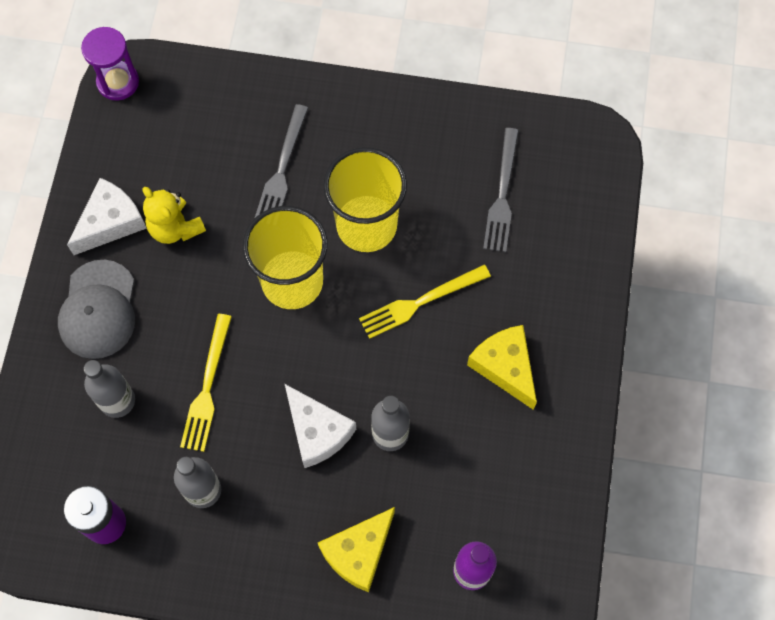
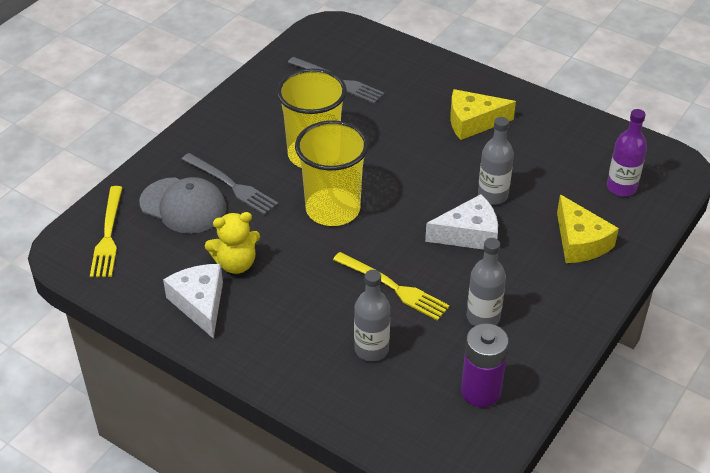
camera: 65 degrees left, 25 degrees down
(98, 310) = (277, 337): grey cap -> grey cap (183, 206)
(118, 82) = (69, 259): purple hourglass -> none
(421, 302) = (396, 146): yellow fork -> yellow fork (108, 235)

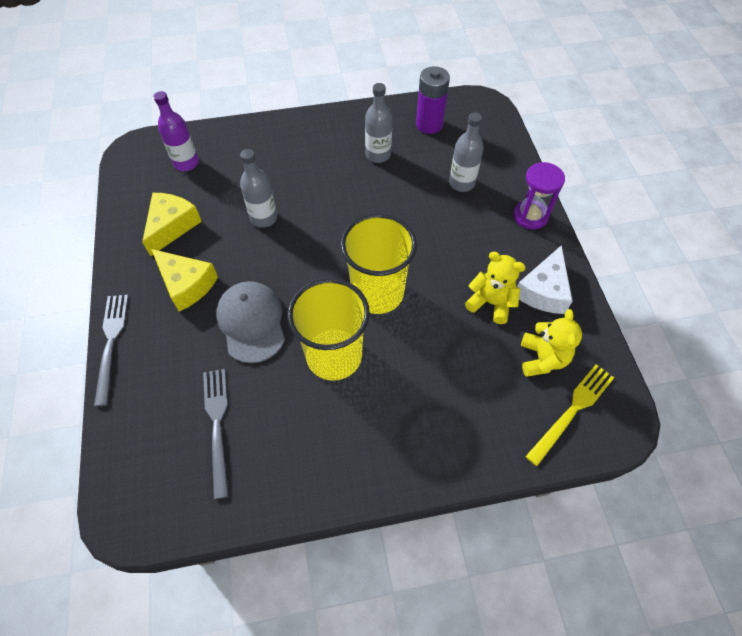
camera: 135 degrees left, 15 degrees up
(158, 253) = (542, 358): none -> yellow teddy bear
(183, 206) = (486, 391): grey cap -> grey cap (251, 322)
(231, 185) = (429, 380): grey fork -> grey fork (111, 343)
(272, 365) = (530, 216): none -> purple hourglass
(393, 287) = (405, 208): yellow fork -> none
(468, 234) = (316, 205): white cheese -> none
(580, 242) = (263, 152): yellow cheese -> yellow cheese (172, 226)

